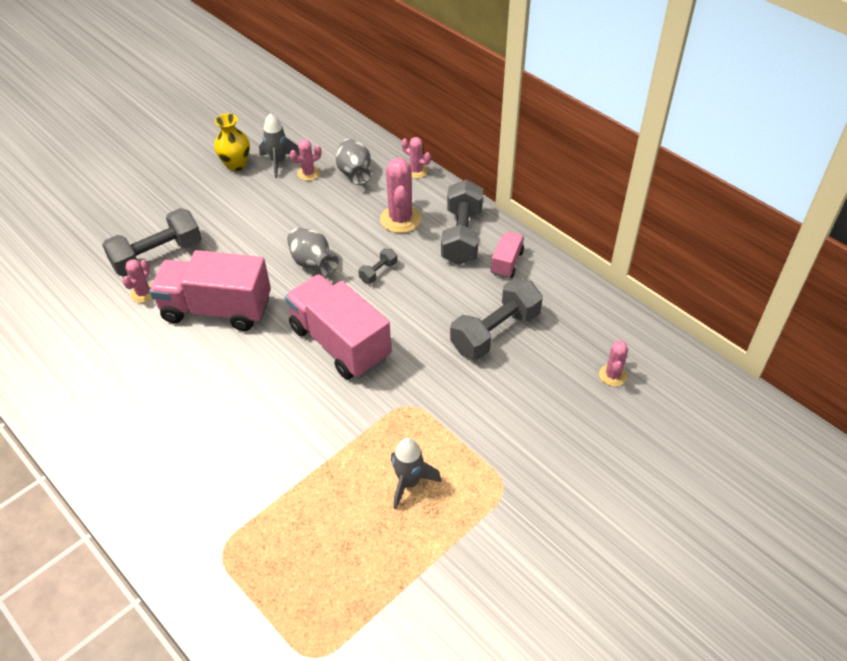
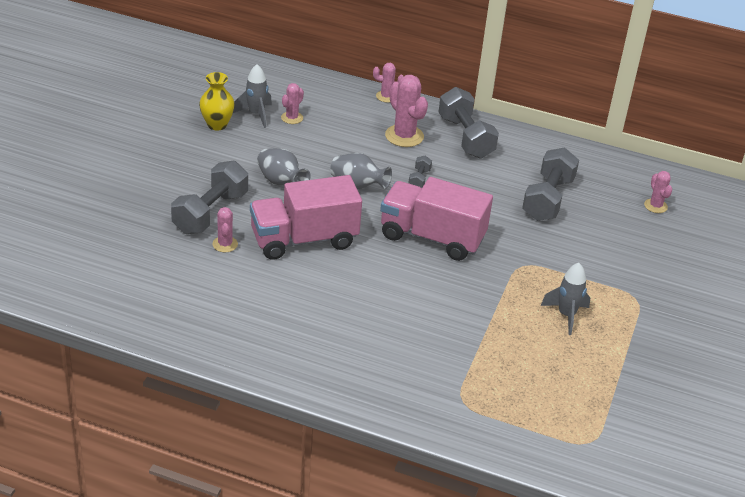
camera: 30 degrees left, 10 degrees down
(354, 173) = (333, 109): grey vase -> grey vase (281, 182)
(507, 263) = (517, 148): pink truck -> none

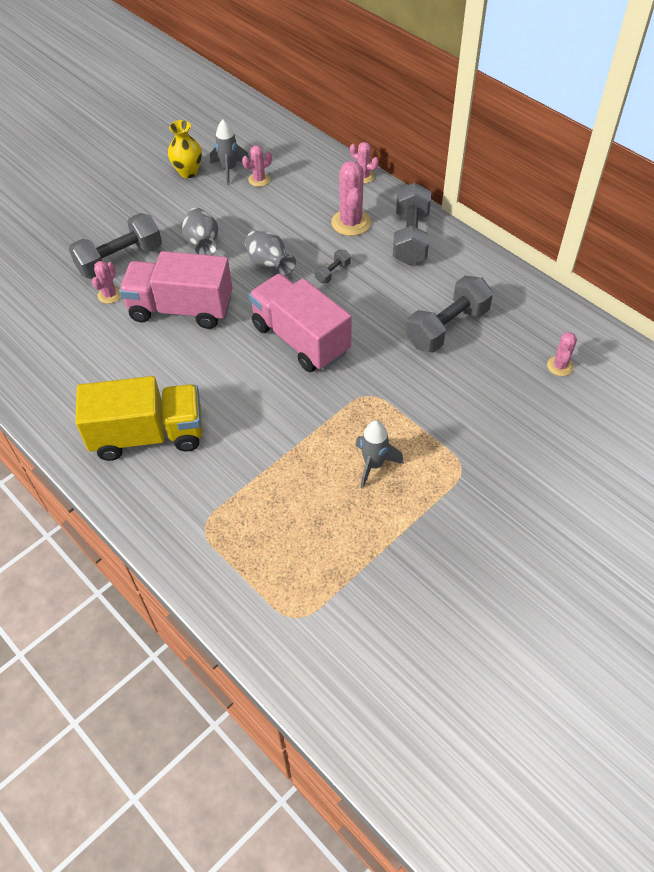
camera: 30 degrees right, 15 degrees up
(356, 347) = (148, 435): none -> yellow truck

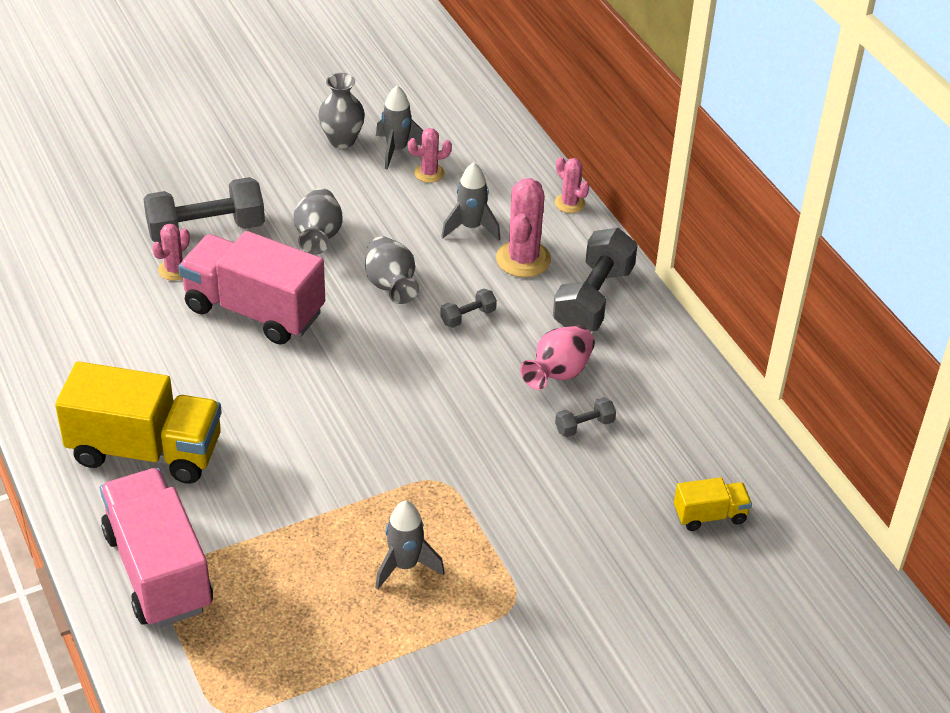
camera: 15 degrees right, 10 degrees down
(188, 172) = (342, 140): yellow vase -> grey vase
(300, 339) = (386, 388): pink truck -> pink truck (158, 570)
(305, 210) = (471, 227): none -> grey rocket
(412, 295) = (558, 373): none -> pink vase
(447, 327) = (584, 426): grey dumbbell -> grey dumbbell, size x0.46
(560, 366) = (710, 515): pink cactus -> yellow truck

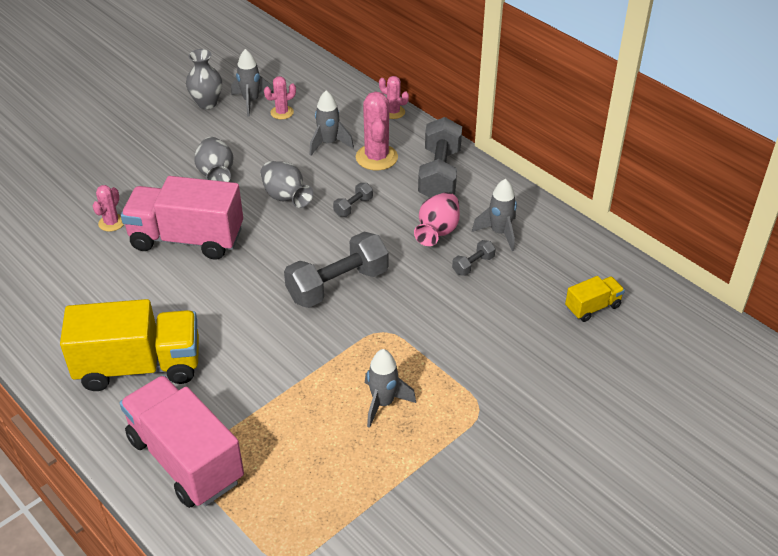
camera: 15 degrees left, 0 degrees up
(206, 230) = (126, 188): grey dumbbell -> grey dumbbell (338, 285)
(635, 393) = (499, 233): none -> grey rocket

